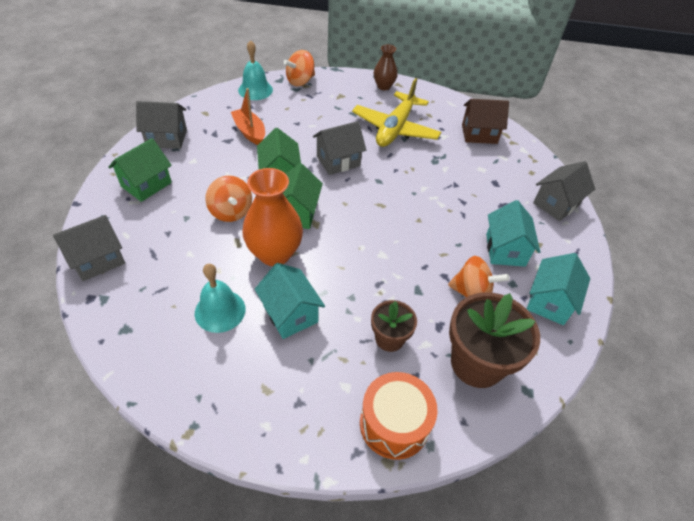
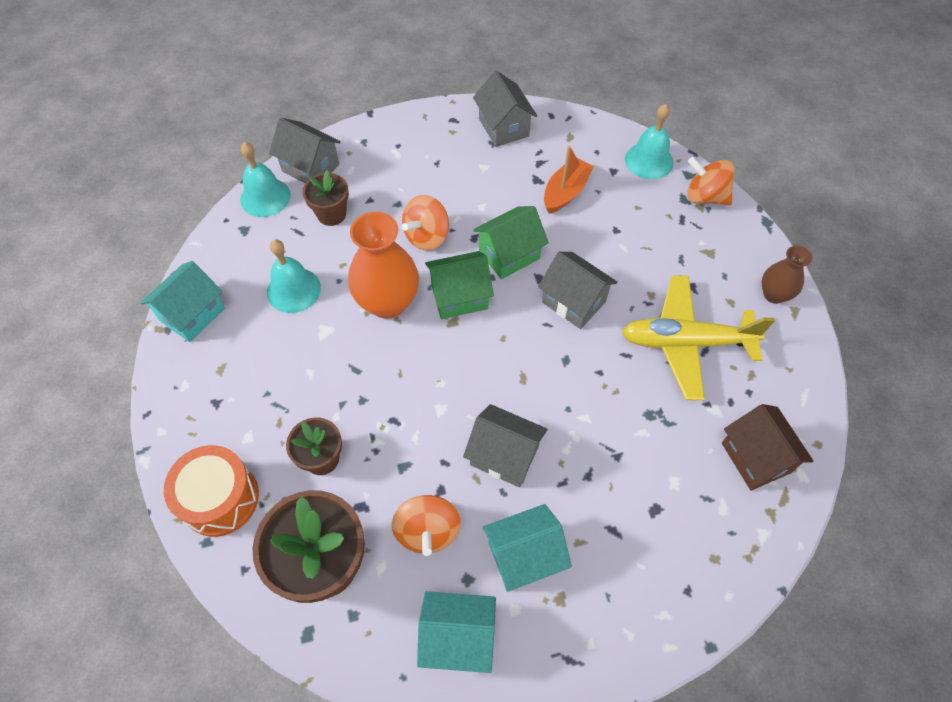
camera: 70 degrees right, 10 degrees up
(101, 302) = (265, 197): none -> turquoise bell
(146, 184) = (425, 148): green house -> none
(161, 261) = (331, 214): none -> brown flower pot
(290, 314) = (315, 351): turquoise house -> turquoise house (192, 314)
(556, 204) = (662, 612): grey house -> grey house (504, 456)

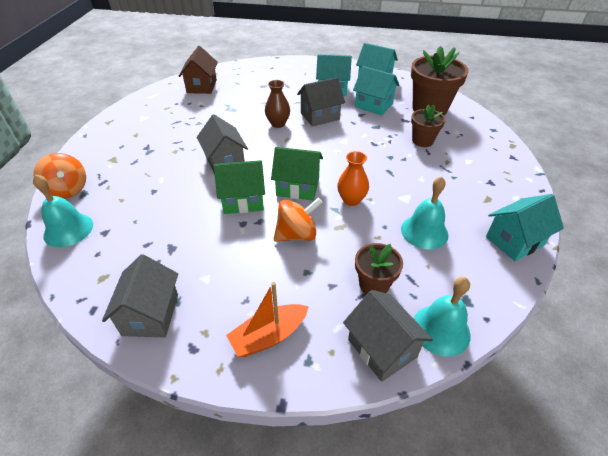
camera: 155 degrees left, 15 degrees down
(220, 498) = (486, 142): orange drum -> none
(388, 302) = (351, 200): orange vase -> orange vase, size x0.57
(428, 531) = (373, 105): orange spinning top -> turquoise house
(504, 456) = (320, 116): grey house -> grey house turned 75 degrees counterclockwise
(565, 192) = (160, 229): orange boat -> orange boat (269, 336)
(686, 342) = (182, 127): yellow plane -> none
(774, 294) = (108, 130): brown vase -> brown vase (278, 124)

